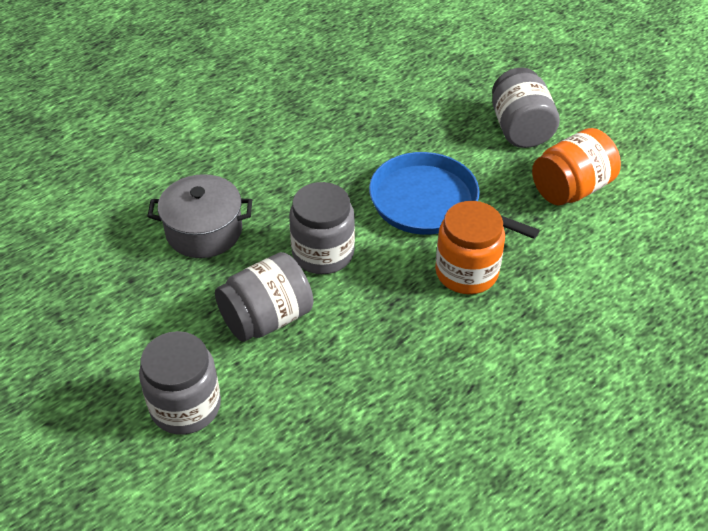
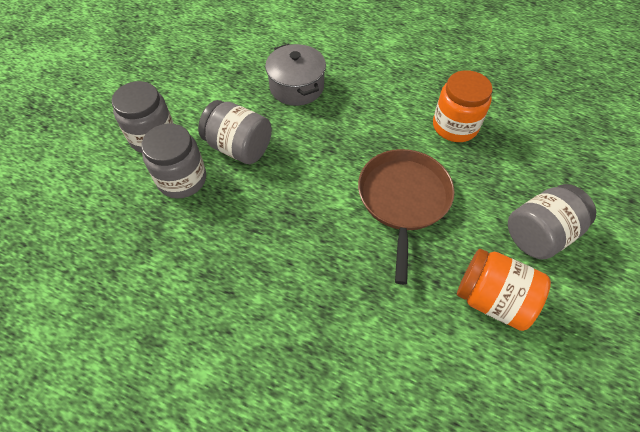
camera: 65 degrees right, 10 degrees up
(323, 253) = (313, 154): grey jar -> grey jar (182, 179)
(429, 203) = (403, 199): blue pan -> brown pan
(466, 272) = (344, 250): orange jar -> orange jar (455, 126)

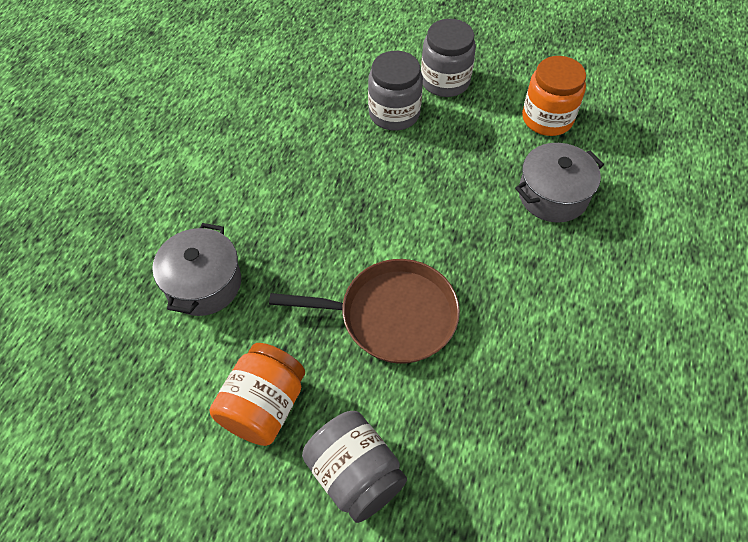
camera: 85 degrees right, 0 degrees up
(239, 147) = (444, 152): grey jar -> none
(367, 357) = (203, 283): none -> grey pot
(455, 126) = (525, 381): orange jar -> orange jar (547, 118)

